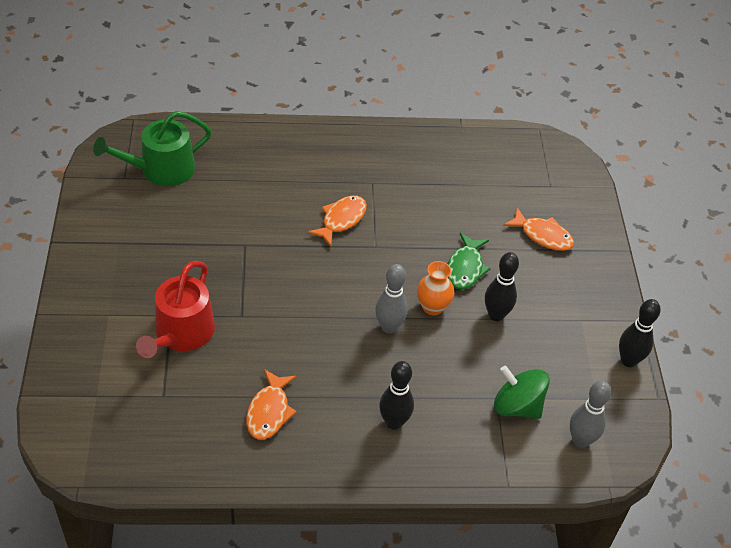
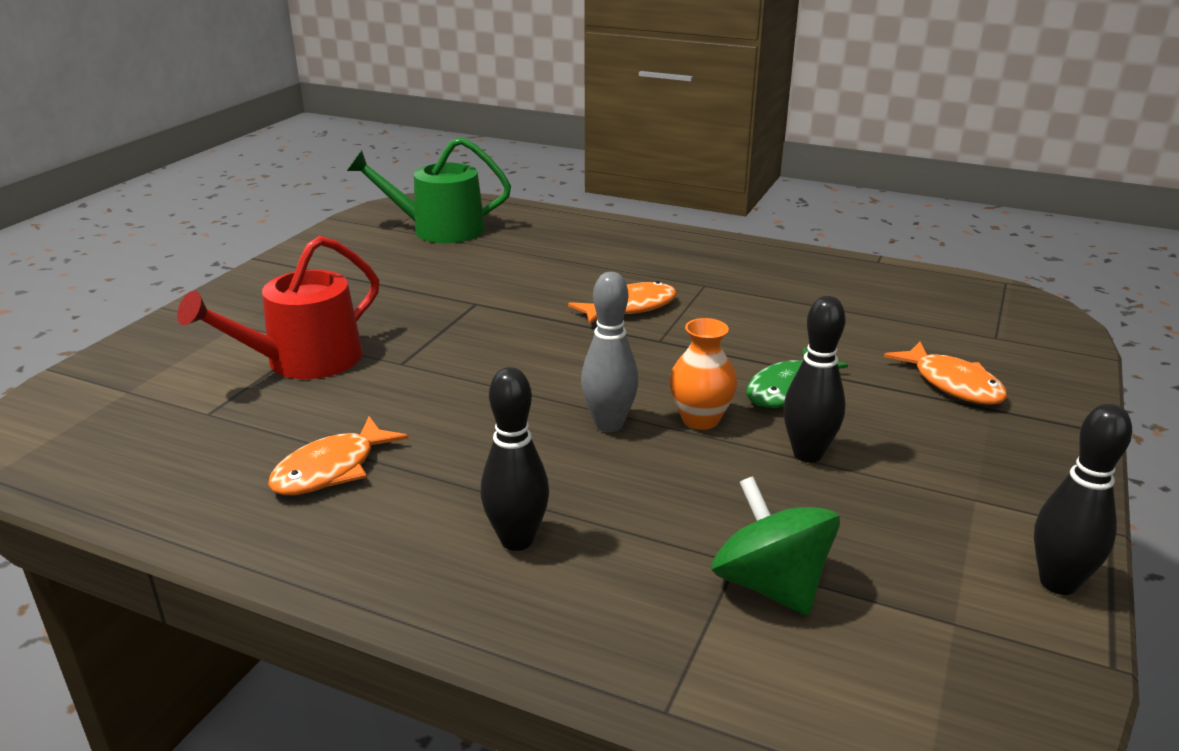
camera: 30 degrees right, 20 degrees down
(580, 440) = (881, 682): grey bowling pin -> none

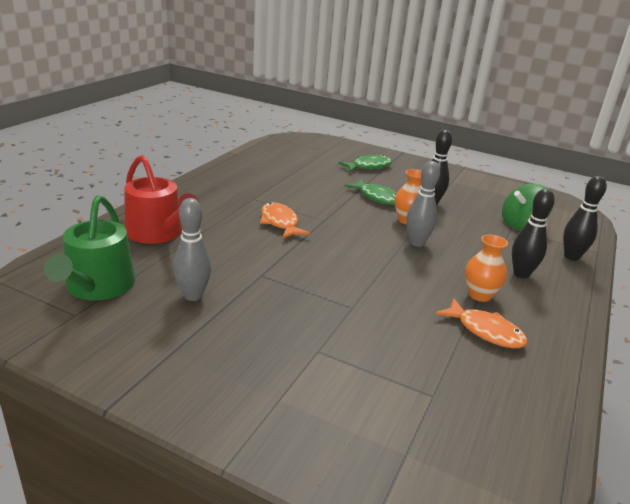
camera: 90 degrees left, 0 degrees up
(304, 361) = (350, 352): red watering can -> red watering can (158, 233)
(424, 271) = (193, 295): none -> grey bowling pin
(435, 476) = (479, 295): none -> orange vase
(952, 384) = (368, 167): orange fish -> green fish
(1058, 583) = (496, 181): black bowling pin -> black bowling pin (571, 257)

